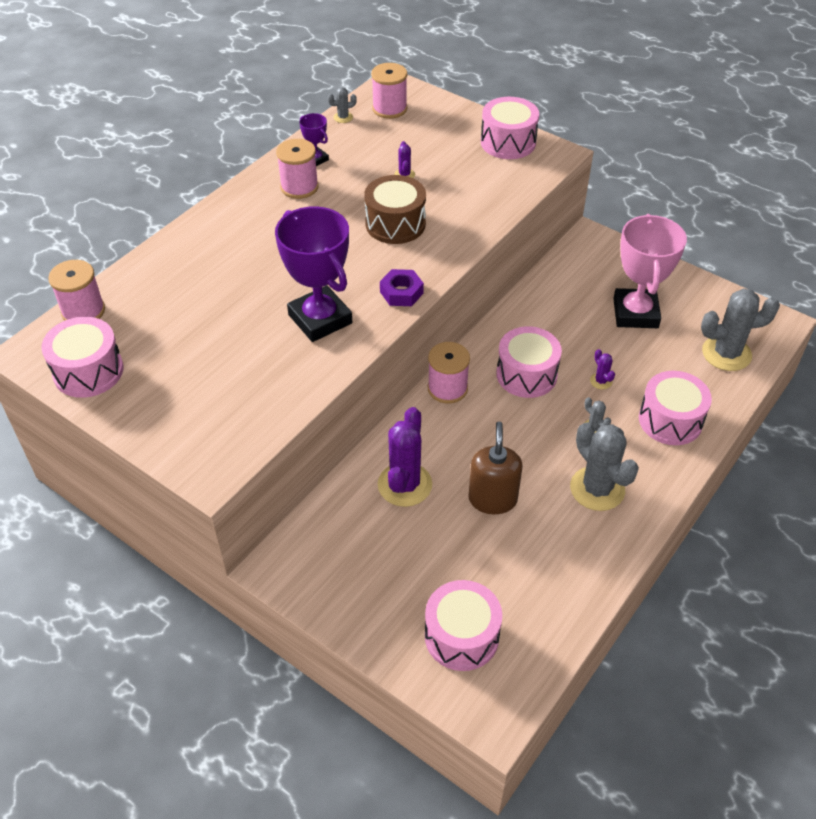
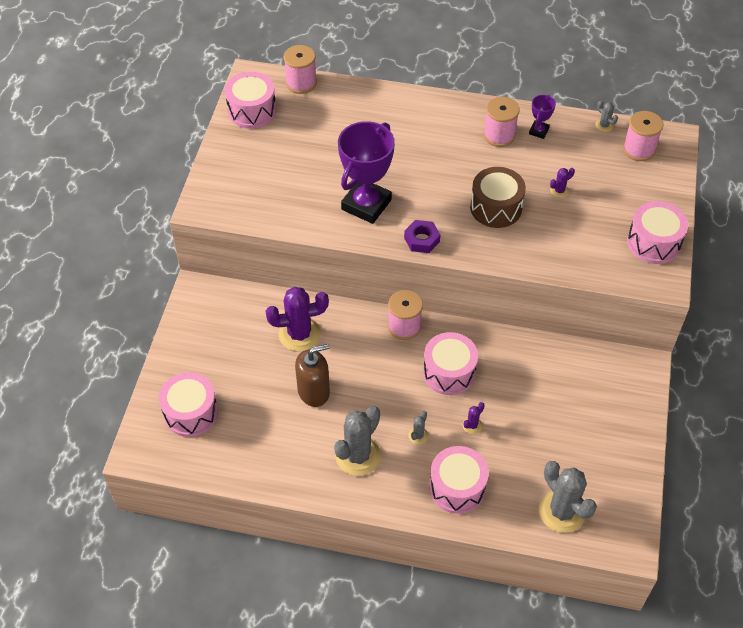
camera: 65 degrees right, 5 degrees up
(635, 313) = (568, 428): pink trophy -> none

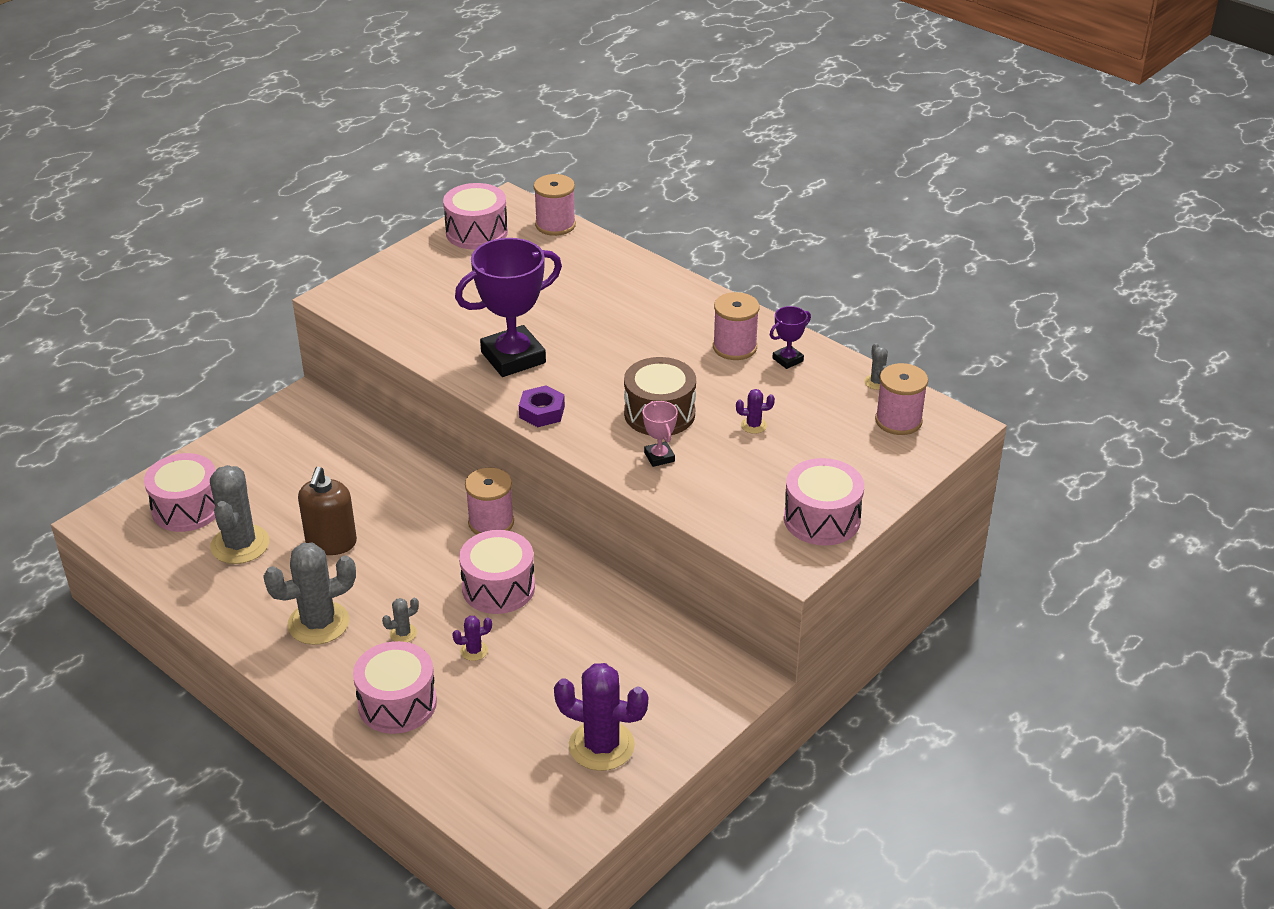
camera: 30 degrees right, 15 degrees down
(299, 334) = (368, 483): purple cactus -> purple cactus (601, 746)
(314, 391) = (331, 542): brown soap dispenser -> brown soap dispenser turned 90 degrees clockwise
(523, 241) = (659, 457): none -> pink trophy
(562, 511) = (495, 784): grey cactus -> grey cactus (240, 544)

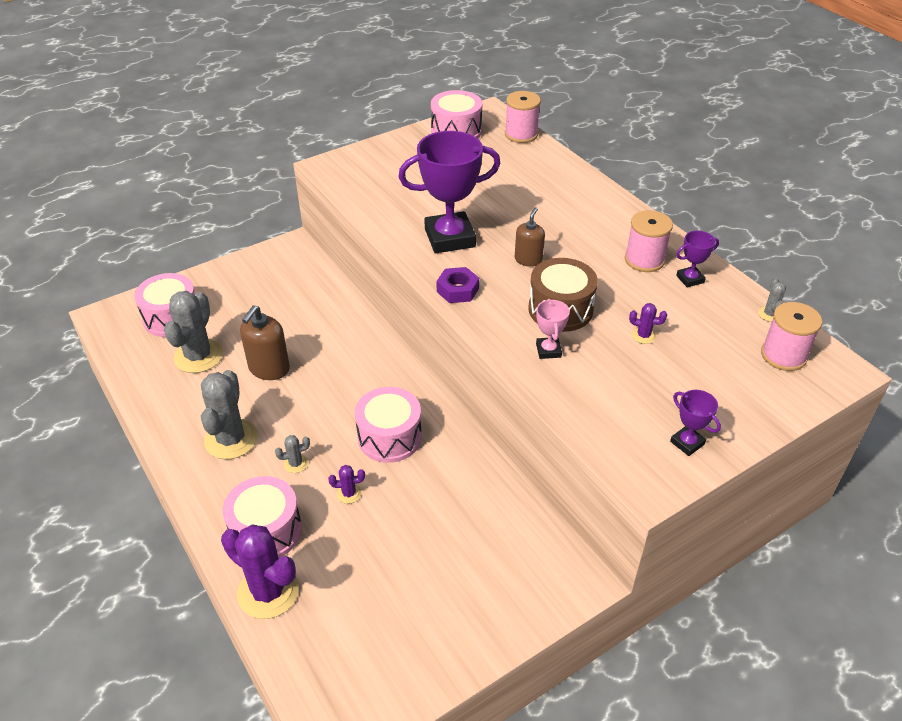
camera: 15 degrees right, 5 degrees up
(318, 623) = (231, 439): grey cactus -> grey cactus turned 75 degrees counterclockwise
(491, 522) = (403, 376): pink spool -> none
(601, 746) = (430, 618): purple cactus -> purple cactus (268, 592)
(609, 367) = (528, 260): none -> brown soap dispenser
(821, 519) = (687, 443): pink drum -> purple trophy

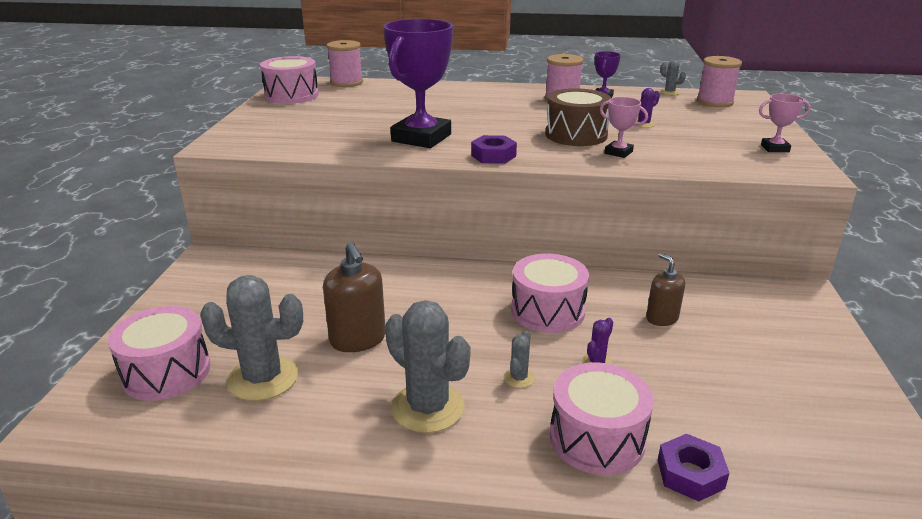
camera: 50 degrees left, 15 degrees down
(198, 356) = (263, 378): grey cactus -> grey cactus turned 45 degrees counterclockwise
(268, 592) = (690, 474): purple cactus -> purple nut
(528, 260) = (499, 125): brown soap dispenser -> brown soap dispenser (662, 318)
(687, 443) = (775, 148): purple trophy -> pink trophy

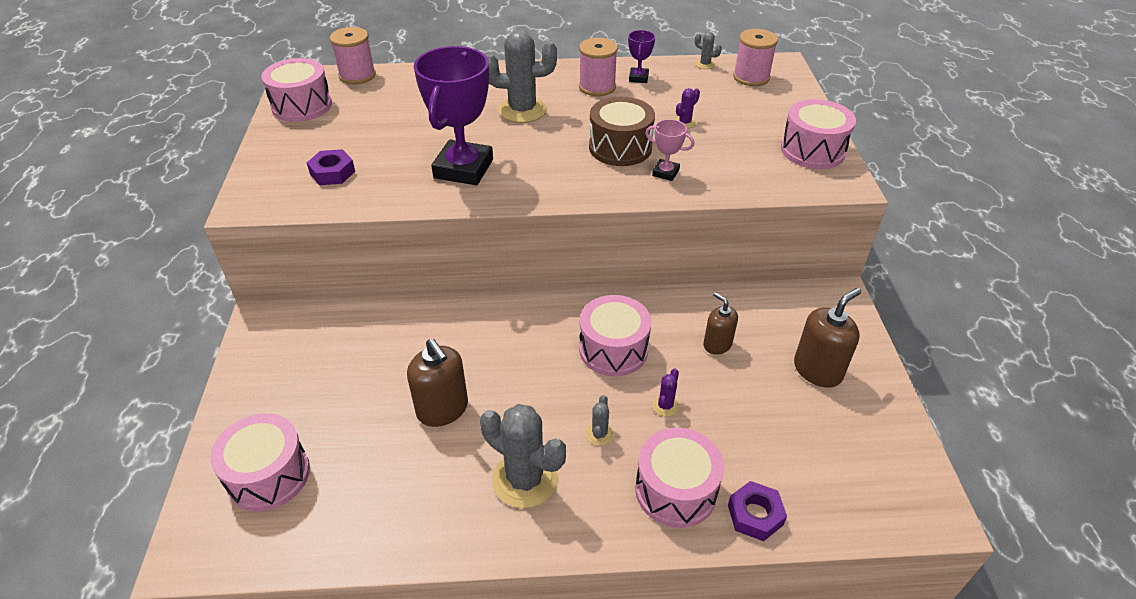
camera: 10 degrees left, 15 degrees up
(263, 378) = (364, 469): grey cactus -> grey cactus (522, 110)
(493, 156) = (543, 191): purple nut -> purple nut (332, 173)
(775, 148) = (812, 150): pink trophy -> pink drum
(776, 351) = (817, 370): none -> brown soap dispenser

